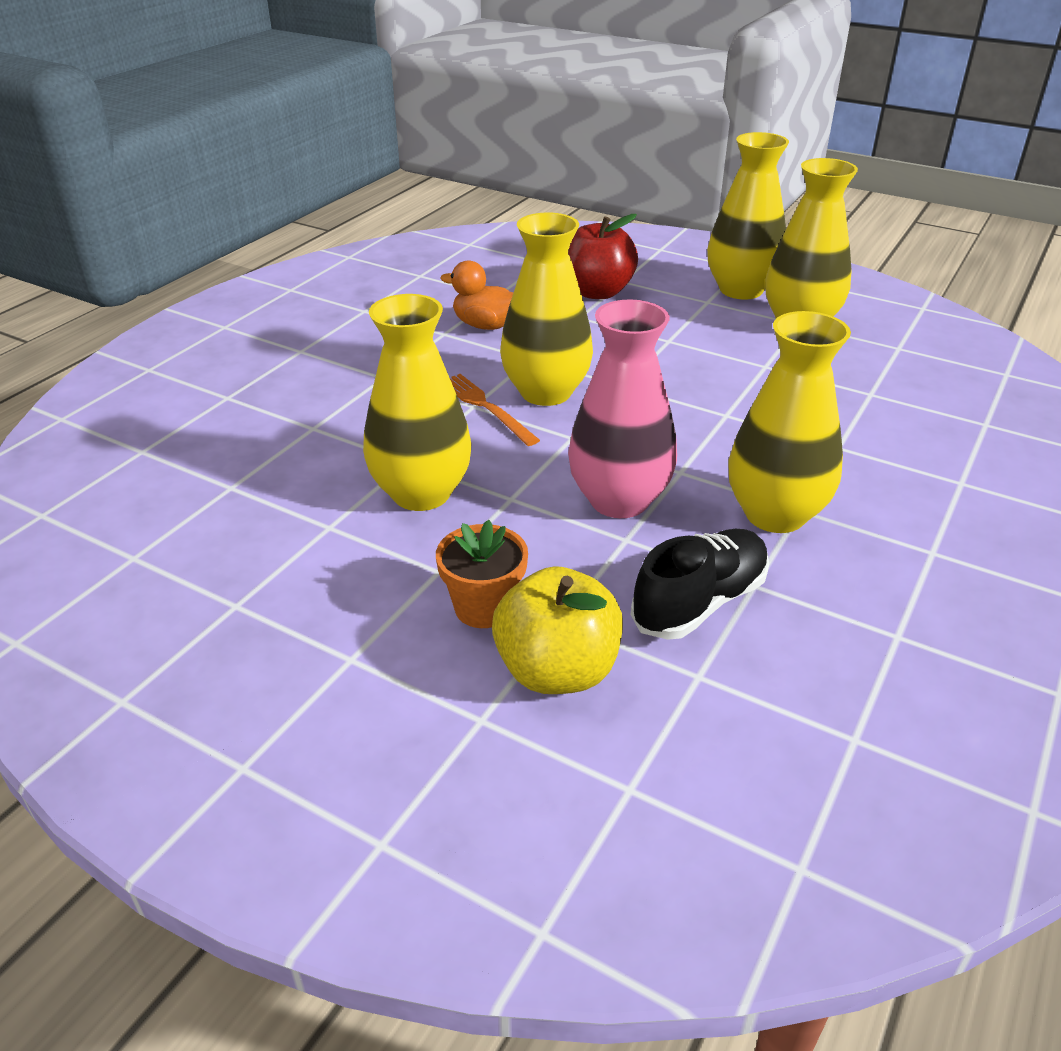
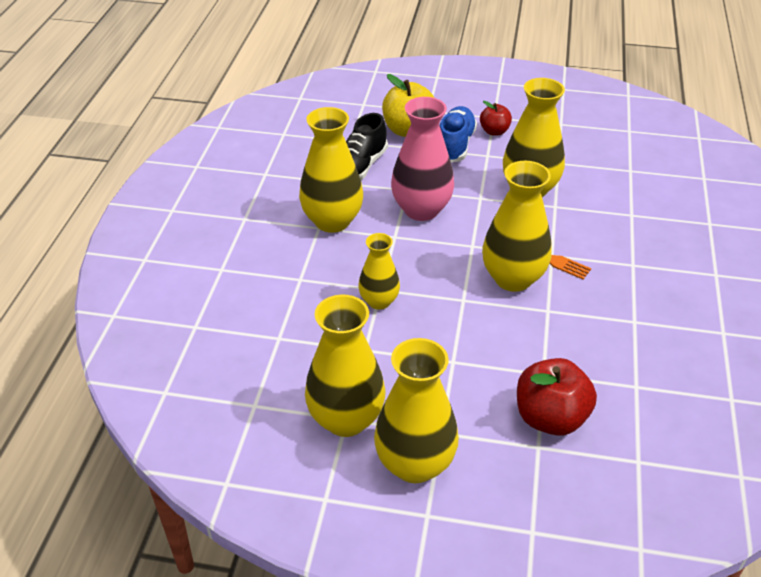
camera: 160 degrees right, 5 degrees up
(381, 620) = (494, 131): none -> red apple
(484, 607) = (455, 145): orange flower pot -> blue shoe
(485, 325) = (611, 340): orange duck -> none
(733, 403) = (379, 301): none -> yellow vase

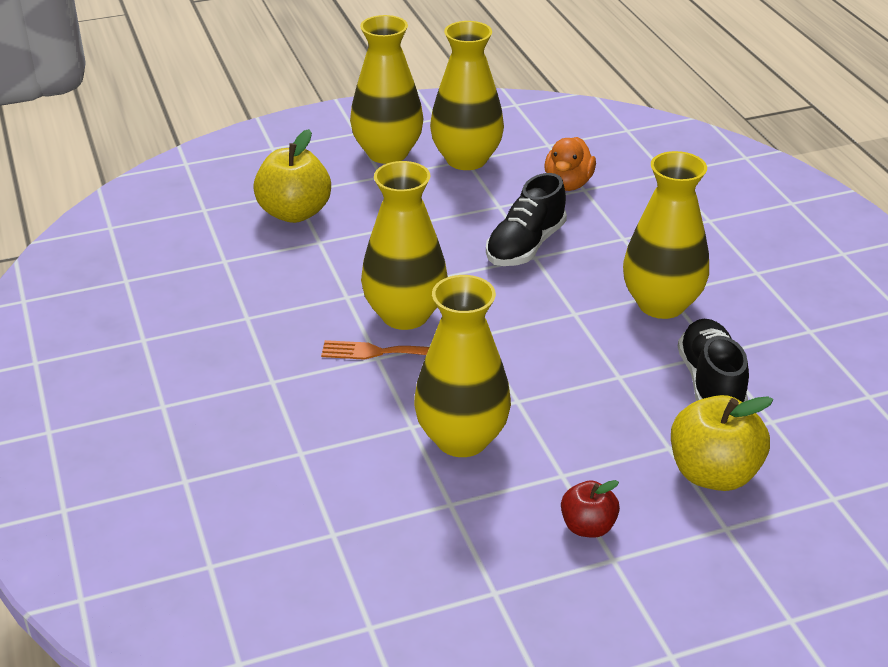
camera: 150 degrees right, 5 degrees down
(286, 349) = (568, 184): none -> orange duck
(379, 301) = (525, 246): yellow vase -> black shoe
(421, 210) = (575, 356): pink vase -> none
(455, 145) = (623, 474): blue shoe -> none
(550, 418) = (294, 213): red apple -> yellow apple

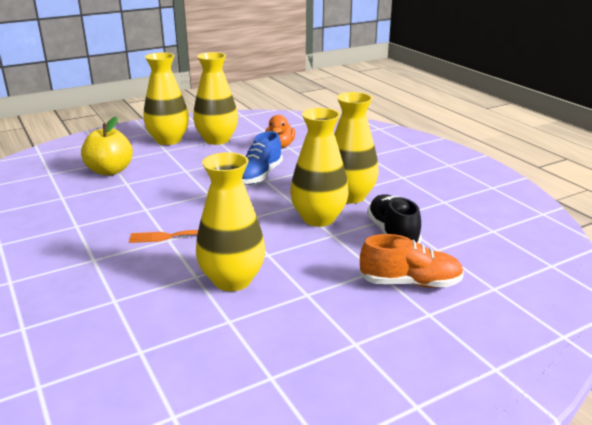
camera: 10 degrees left, 10 degrees down
(405, 315) = (185, 215): yellow vase -> yellow vase (318, 218)
(525, 246) = (259, 175): black shoe -> blue shoe
(588, 527) = (332, 324): red apple -> none
(713, 474) = (410, 283): yellow apple -> orange shoe

